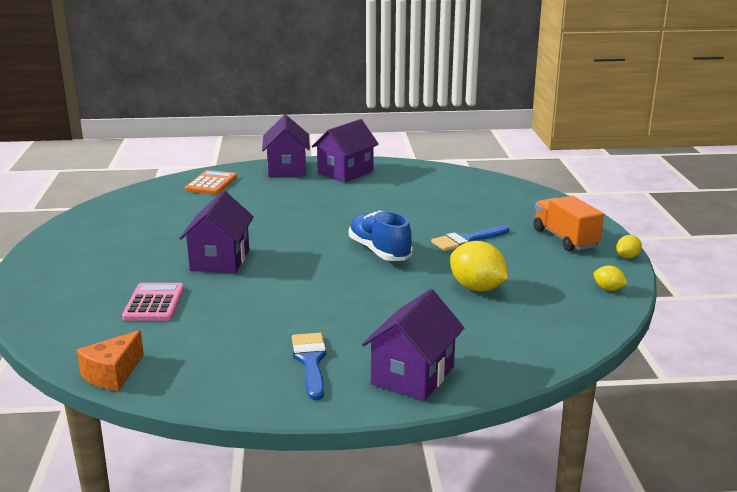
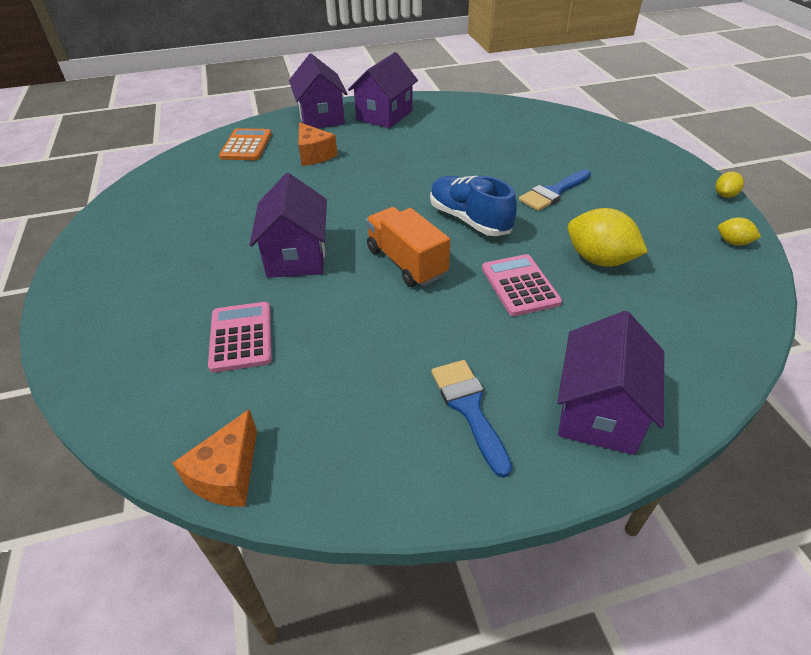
camera: 10 degrees left, 20 degrees up
(267, 195) = (314, 155): none -> orange cheese
(397, 297) = (520, 285): none -> pink calculator
(565, 239) = (650, 178): orange truck -> orange truck (406, 262)

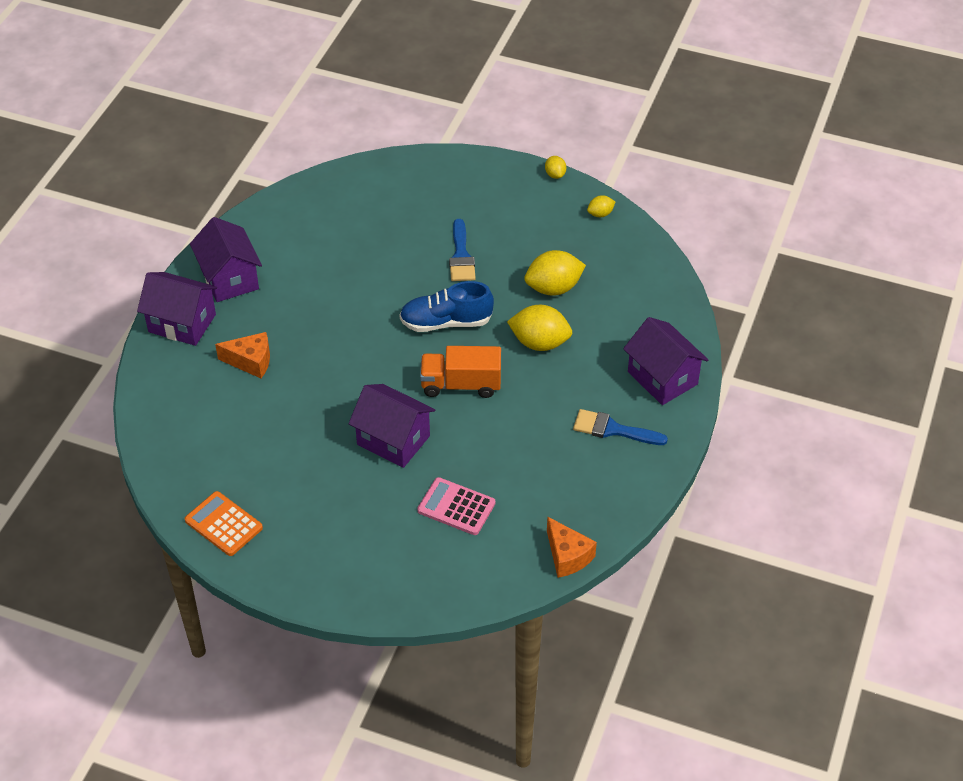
camera: 55 degrees left, 5 degrees up
(246, 145) = (180, 400): orange calculator -> orange calculator (223, 524)
(520, 285) = (539, 343): pink calculator -> yellow lemon

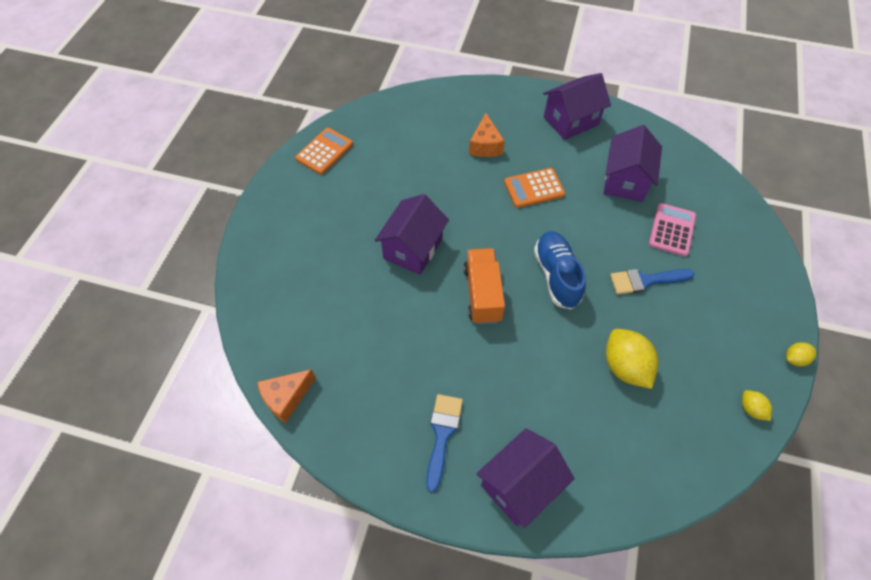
camera: 85 degrees right, 10 degrees up
(182, 323) = (517, 100): purple house -> purple house (625, 181)
(326, 325) = (534, 188): none -> orange calculator
(456, 507) = (342, 302): pink calculator -> pink calculator (672, 230)
(539, 343) = (547, 358): yellow lemon -> none

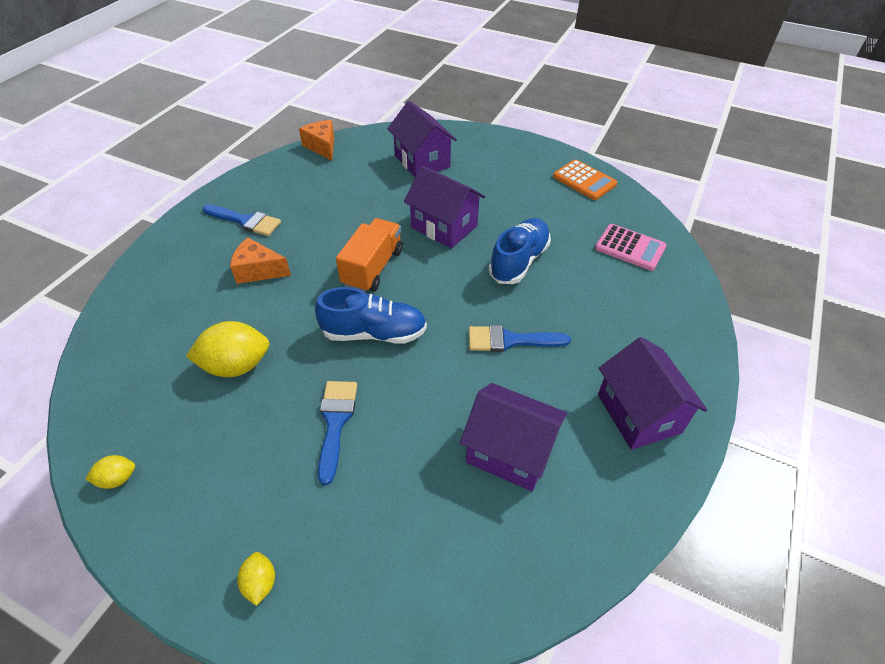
camera: 100 degrees right, 10 degrees down
(446, 190) = (519, 261): none -> blue shoe
(482, 294) = (372, 268): orange truck -> orange truck turned 75 degrees counterclockwise
(485, 145) = (589, 306): orange cheese -> orange cheese (258, 270)
(520, 485) = (174, 259): purple house -> purple house (422, 161)
(534, 188) = (510, 340): orange calculator -> blue brush
(672, 230) = (406, 485): pink calculator -> pink calculator (630, 248)
(795, 359) = (143, 571): yellow lemon -> yellow lemon (260, 583)

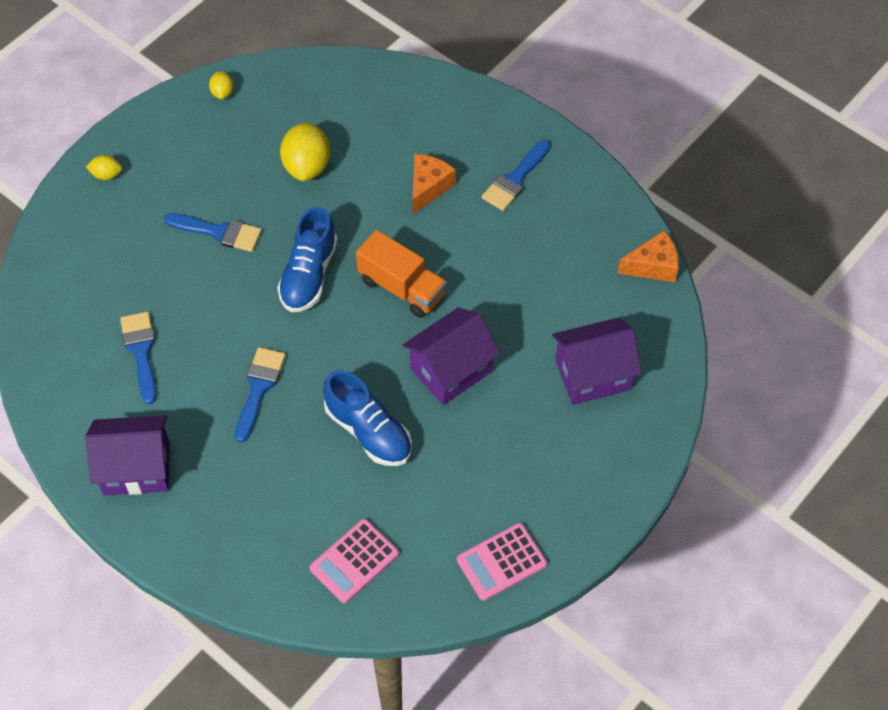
camera: 105 degrees right, 10 degrees up
(509, 452) = (141, 351): purple house -> blue brush
(584, 180) = (501, 562): orange calculator -> pink calculator

